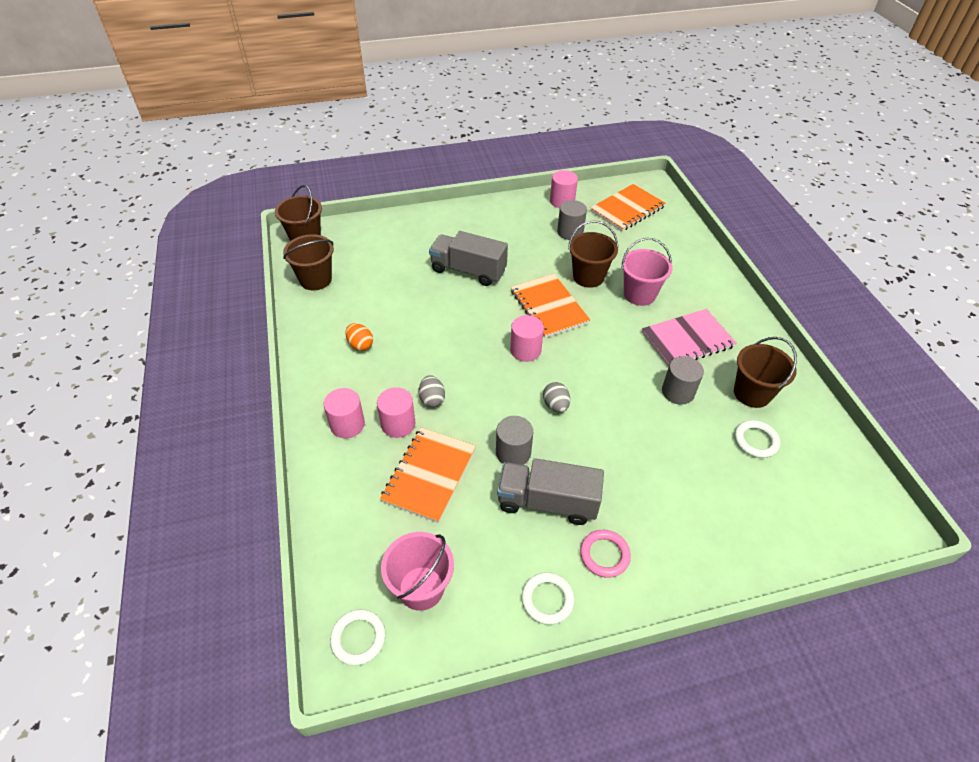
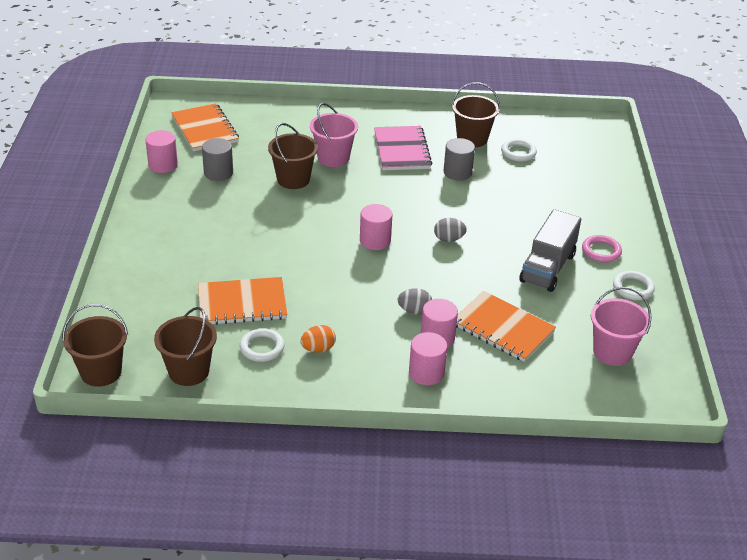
camera: 75 degrees left, 10 degrees down
(358, 638) = (650, 394): white ring -> white ring (262, 348)
(468, 271) = (240, 252): grey truck -> none
(513, 452) = (493, 275): grey cylinder -> none
(548, 307) = (323, 213): orange notebook -> orange notebook (242, 303)

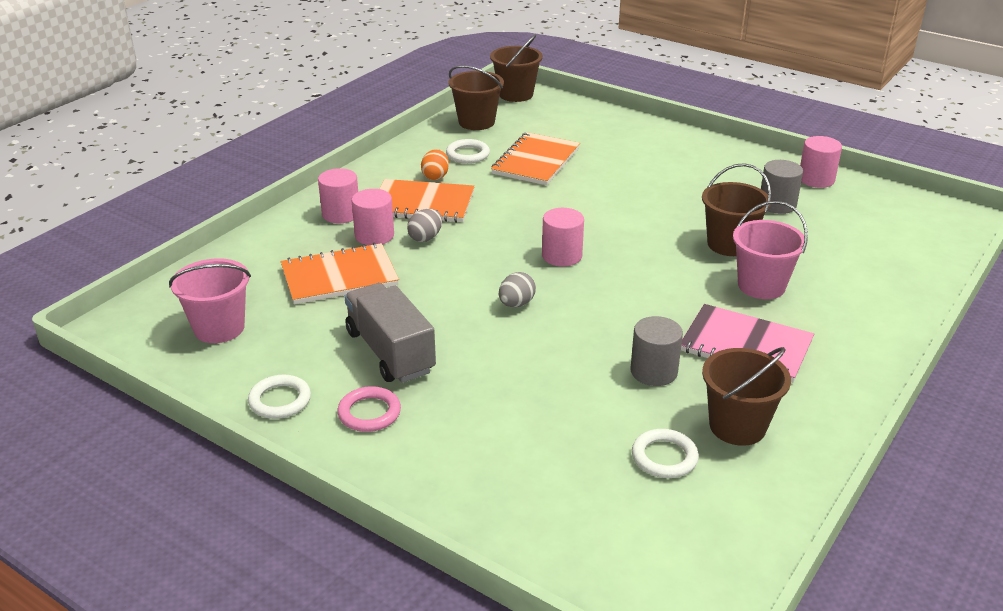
camera: 125 degrees right, 5 degrees down
(205, 129) = (887, 220): orange notebook -> orange notebook (422, 204)

